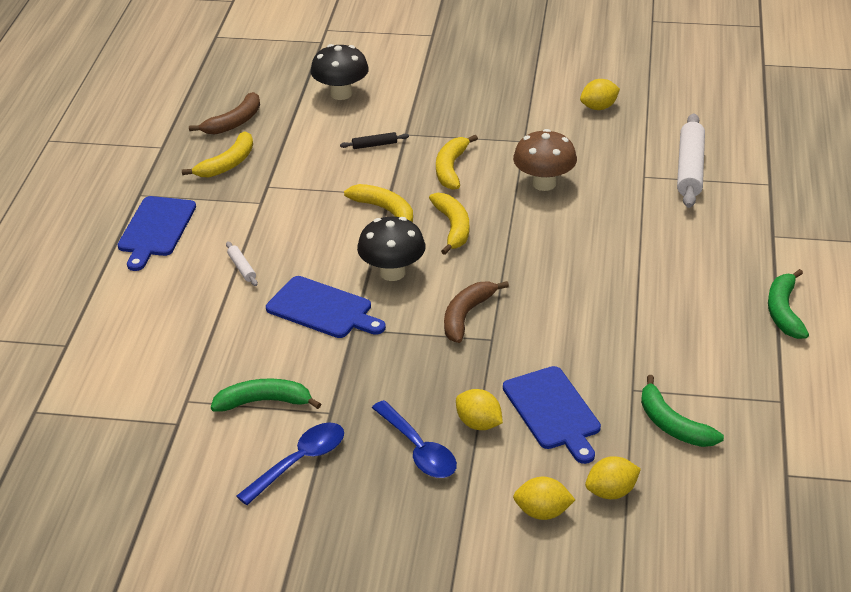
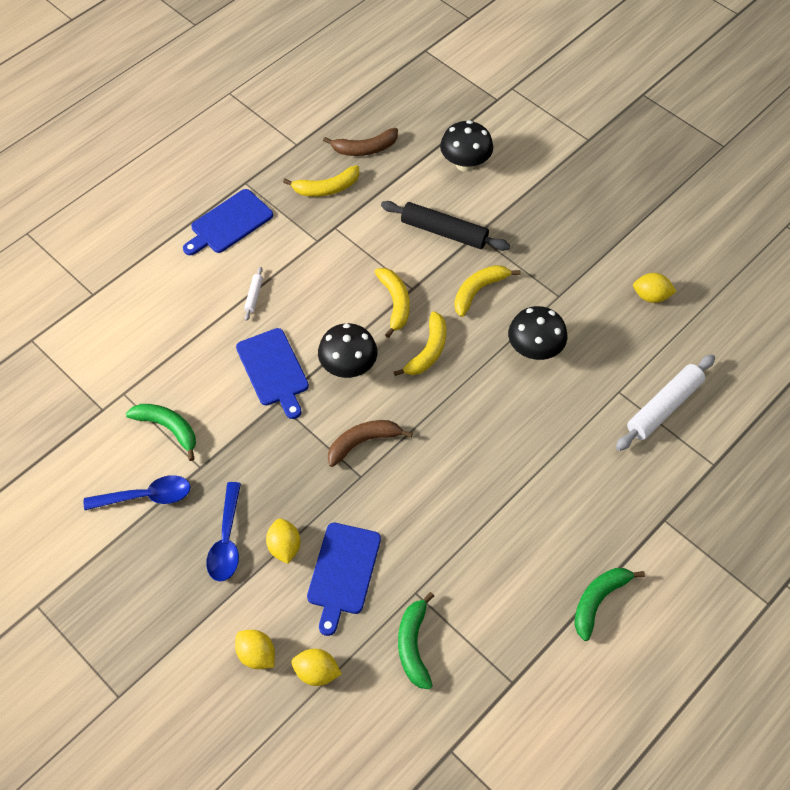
camera: 35 degrees right, 20 degrees up
(374, 145) = (444, 232): black rolling pin -> black rolling pin, size x2.18
(544, 183) = (534, 350): brown mushroom -> black mushroom

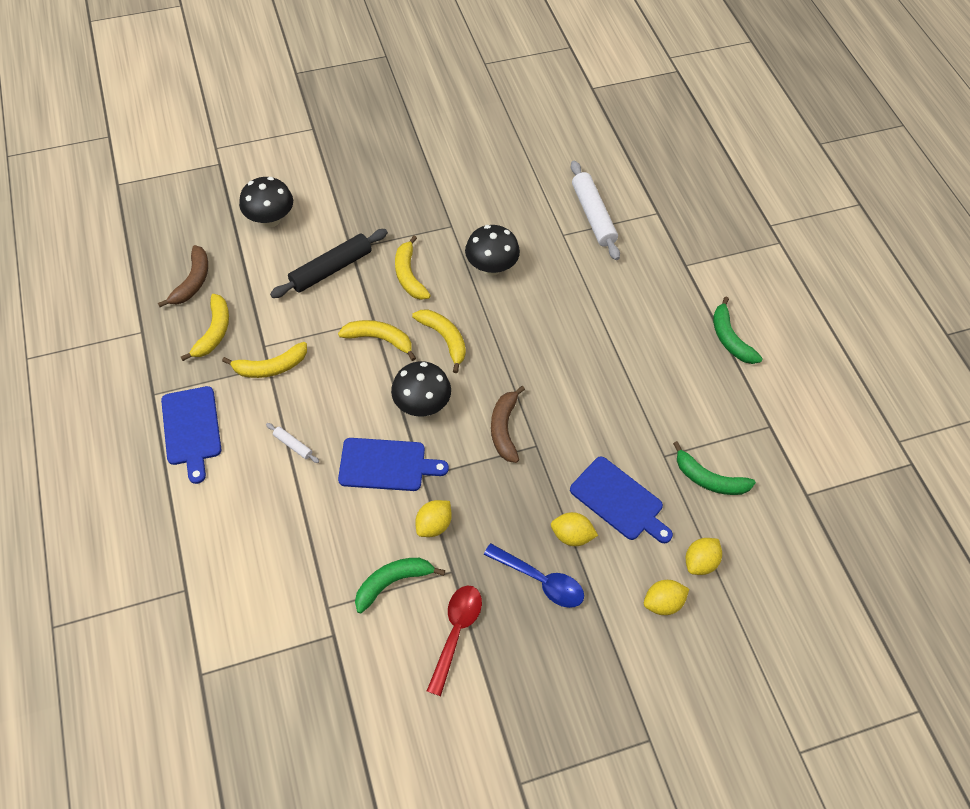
camera: 65 degrees left, 0 degrees up
(146, 496) = (456, 632): blue spoon -> red spoon
(317, 242) = (270, 367): none -> yellow banana
(651, 296) = (491, 171): yellow lemon -> yellow lemon (434, 525)

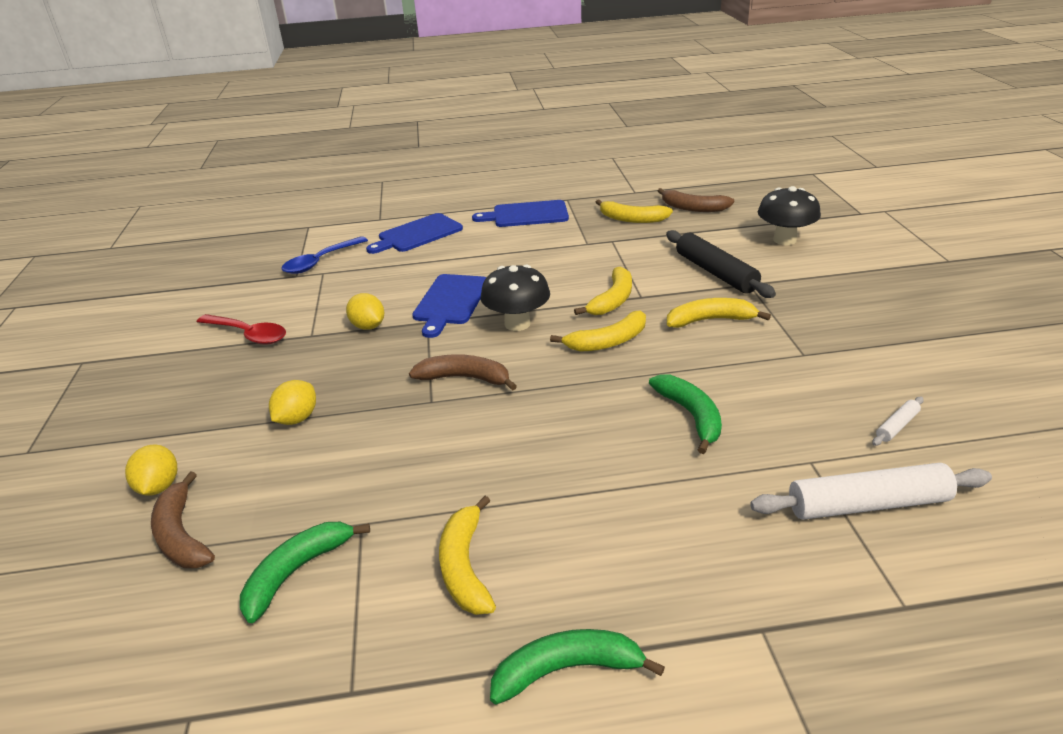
camera: 105 degrees right, 25 degrees down
(270, 367) = (586, 244): yellow banana -> yellow banana (465, 566)
(293, 445) = (493, 256): white rolling pin -> white rolling pin (897, 426)
(393, 582) = (323, 303): green banana -> green banana (691, 416)
(491, 267) = (730, 384): black mushroom -> none
(540, 580) = (260, 390): blue spoon -> blue spoon (320, 262)
(619, 501) = (318, 465): blue cutting board -> blue cutting board (417, 234)
(700, 562) = (181, 535): yellow lemon -> brown banana

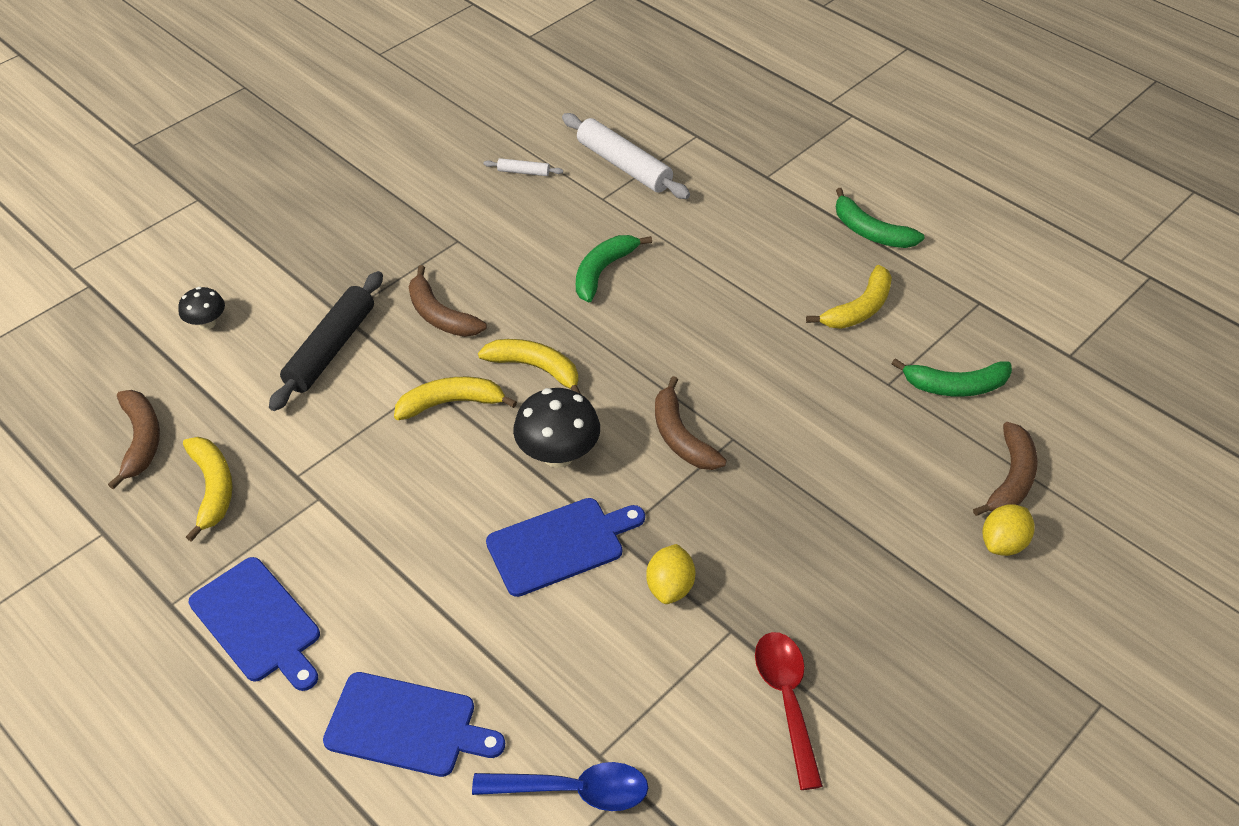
camera: 130 degrees left, 15 degrees up
(297, 418) = (846, 519): yellow lemon -> none
(710, 320) = (440, 315): yellow banana -> brown banana
(784, 240) = (207, 323): black mushroom -> black mushroom, size x0.58

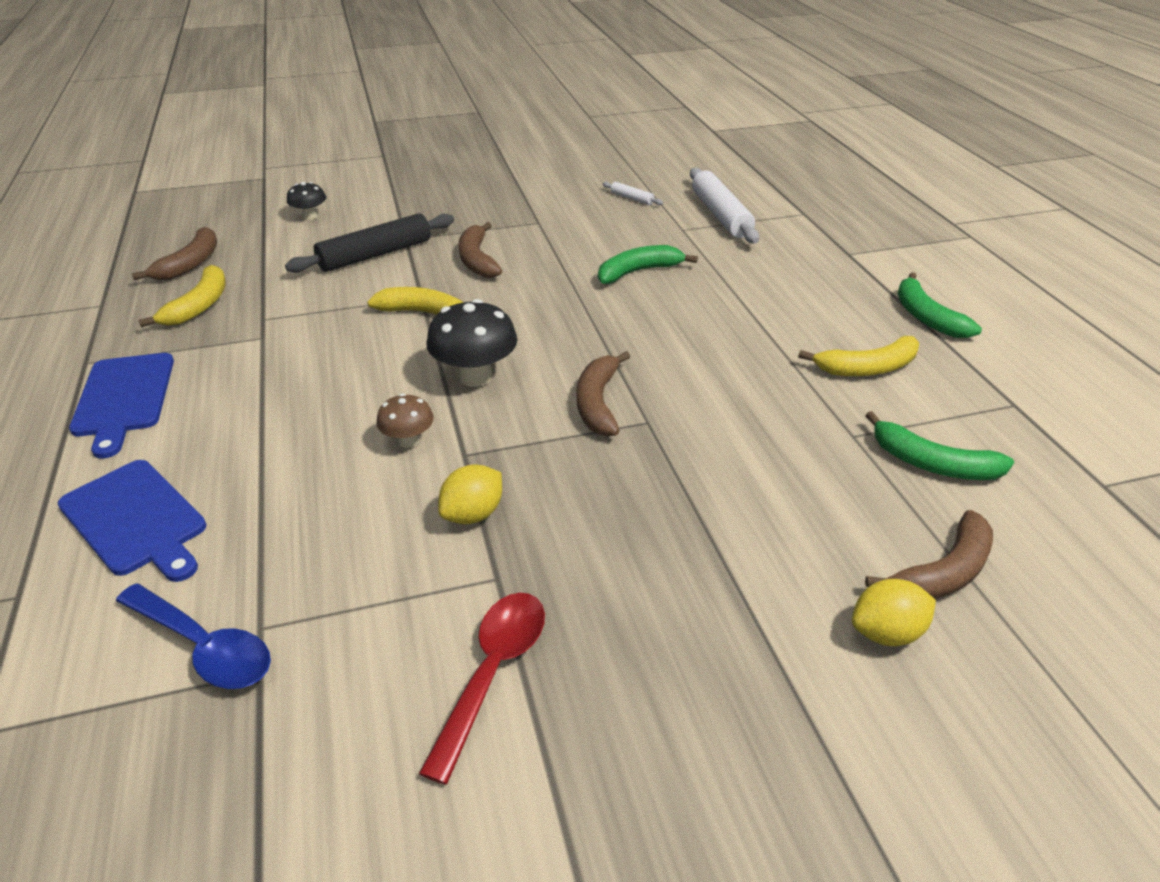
camera: 30 degrees right, 10 degrees down
(535, 368) = (517, 314): yellow banana -> none
(560, 545) = (408, 441): blue cutting board -> brown mushroom

